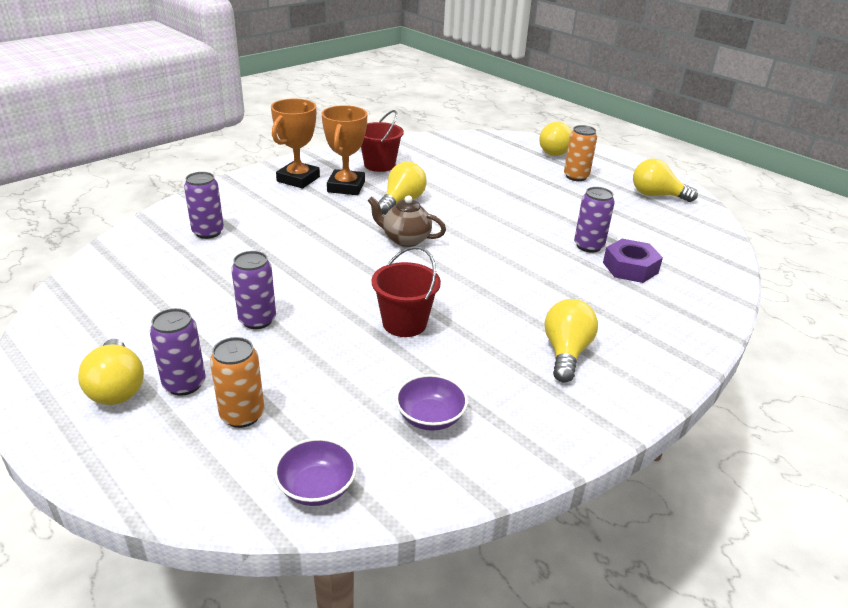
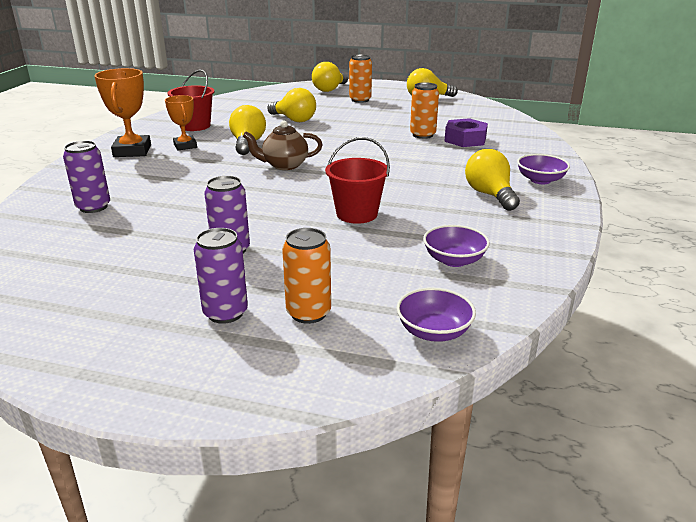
camera: 30 degrees left, 5 degrees down
(117, 388) = (161, 339): yellow light bulb -> yellow light bulb (294, 120)
(346, 187) = (185, 146): orange trophy -> orange trophy, size x0.63
(588, 246) = (422, 135): purple can -> orange can
(649, 355) = (540, 180): none -> purple bowl

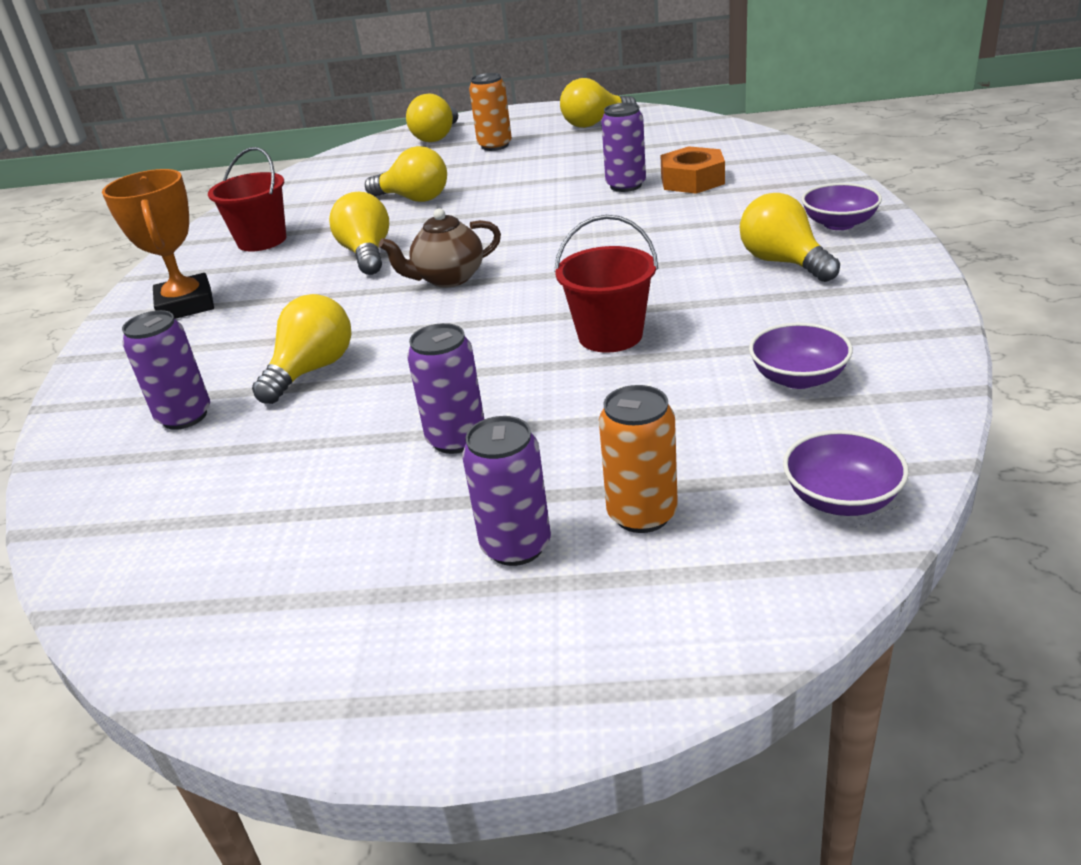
camera: 10 degrees left, 5 degrees up
(176, 198) = (312, 370): none -> yellow light bulb
(185, 146) = (268, 278): orange trophy -> none
(422, 135) = (625, 185): orange can -> purple can
(465, 139) = (692, 180): purple nut -> orange nut

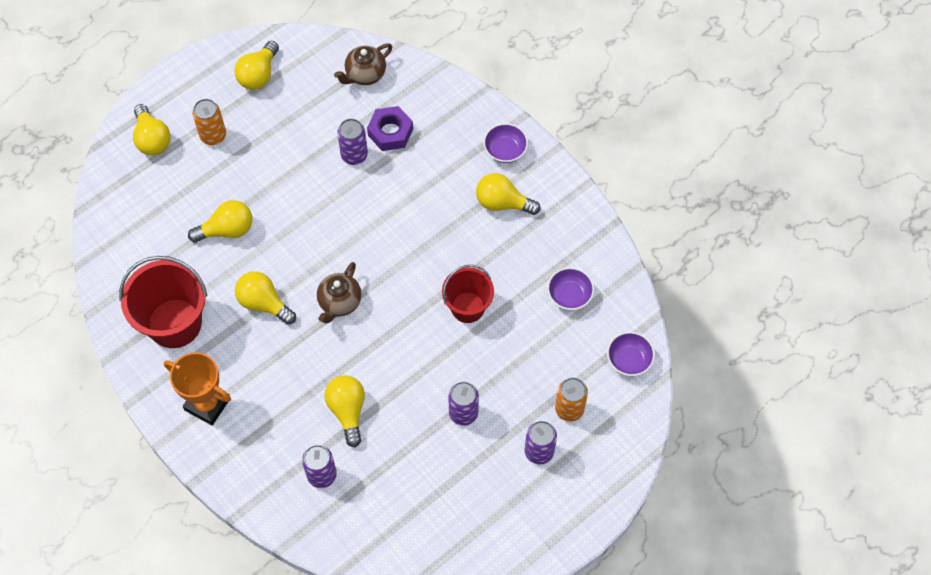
camera: 45 degrees left, 30 degrees up
(262, 240) = (174, 323): red bucket -> red bucket, size x1.58
(692, 180) = (390, 132): orange nut -> purple nut
(713, 142) = (365, 74): none -> brown teapot

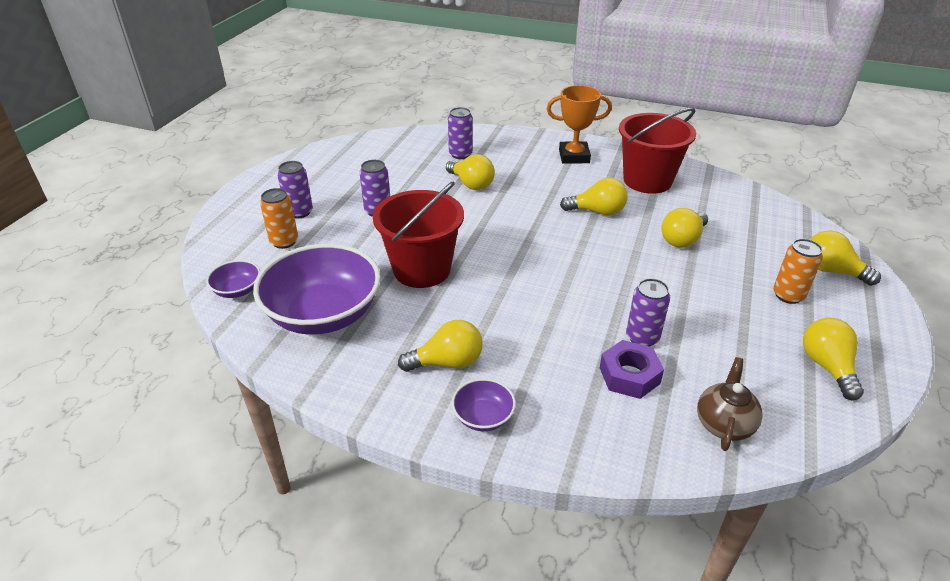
camera: 150 degrees right, 25 degrees down
(339, 302) = (538, 233): brown teapot -> none
(467, 307) = (422, 269): red bucket -> red bucket, size x1.58
(569, 295) = (323, 314): purple bowl -> purple bowl, size x2.24

